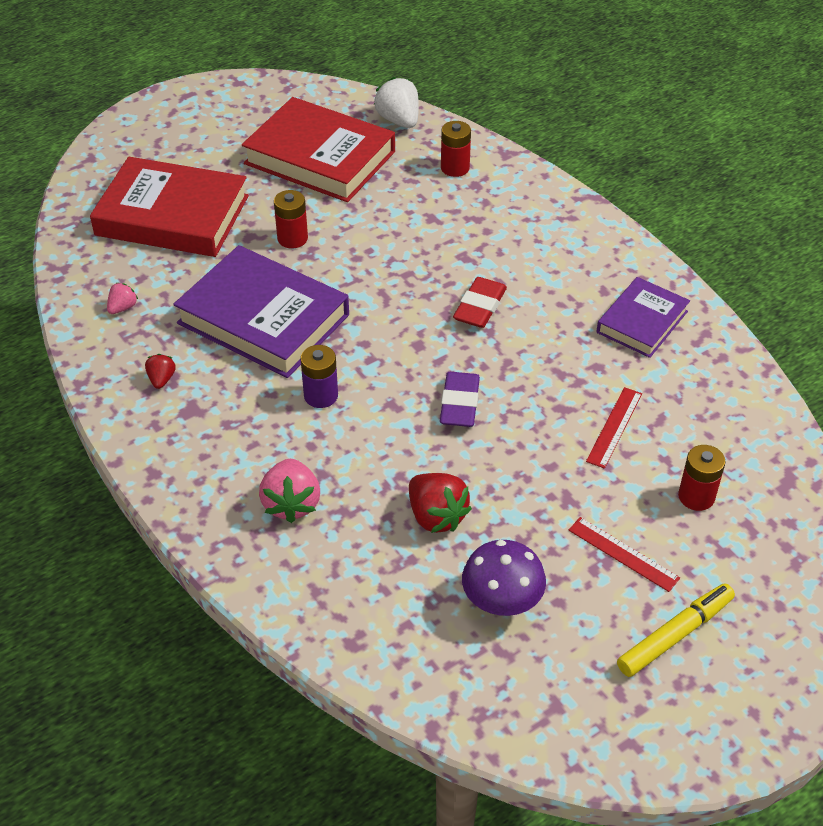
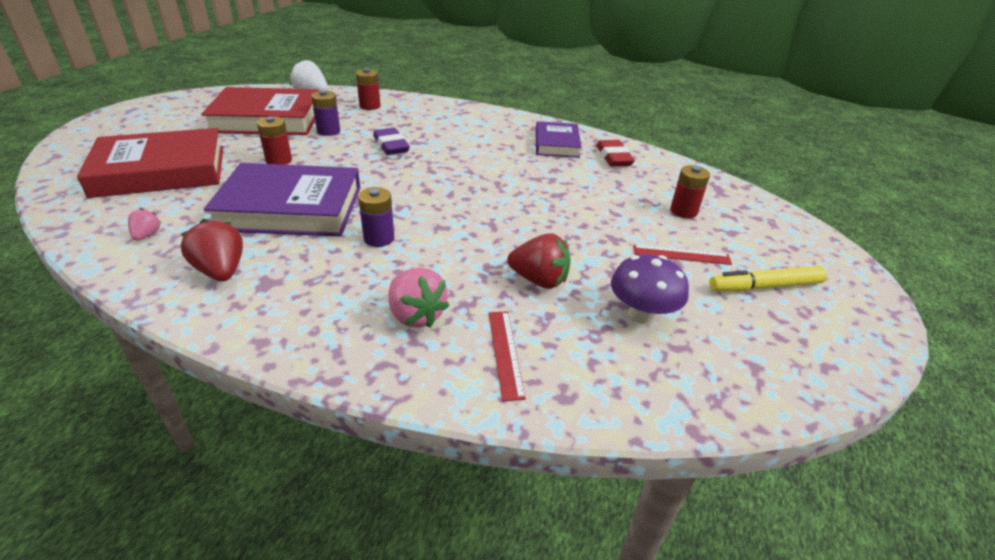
camera: 35 degrees left, 10 degrees down
(161, 379) = (221, 271): red strawberry -> red strawberry, size x1.84
(375, 203) = (328, 131): none -> purple battery
(459, 404) = (488, 212): purple eraser -> purple eraser (391, 146)
(480, 307) = (451, 161): red eraser -> red eraser (613, 157)
(614, 427) = (598, 194): red ruler -> red ruler (505, 353)
(675, 635) = (765, 286): yellow marker -> yellow marker turned 120 degrees counterclockwise

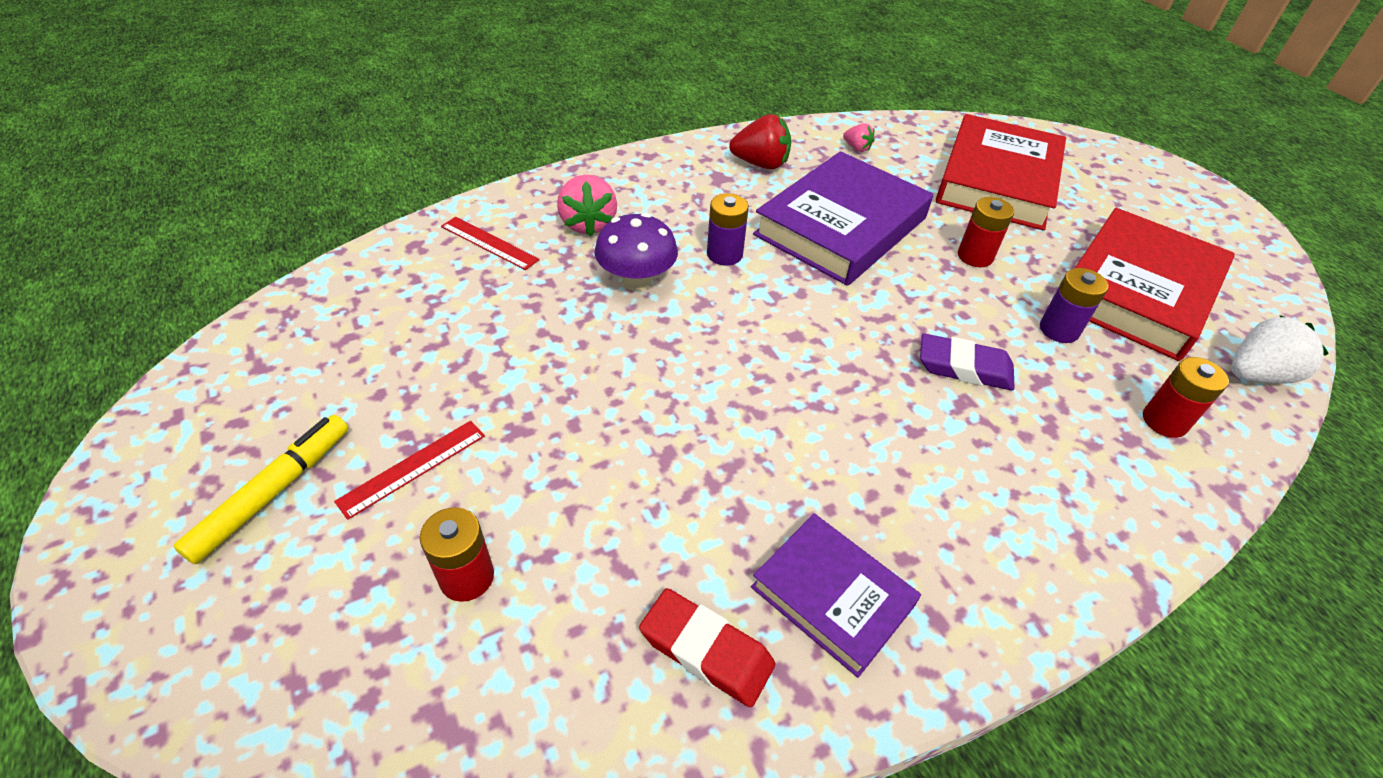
camera: 130 degrees right, 10 degrees up
(416, 315) = (588, 224): pink strawberry -> pink strawberry turned 105 degrees counterclockwise
(539, 280) = (535, 315): red strawberry -> none
(641, 314) = (404, 348): purple mushroom -> purple mushroom (636, 281)

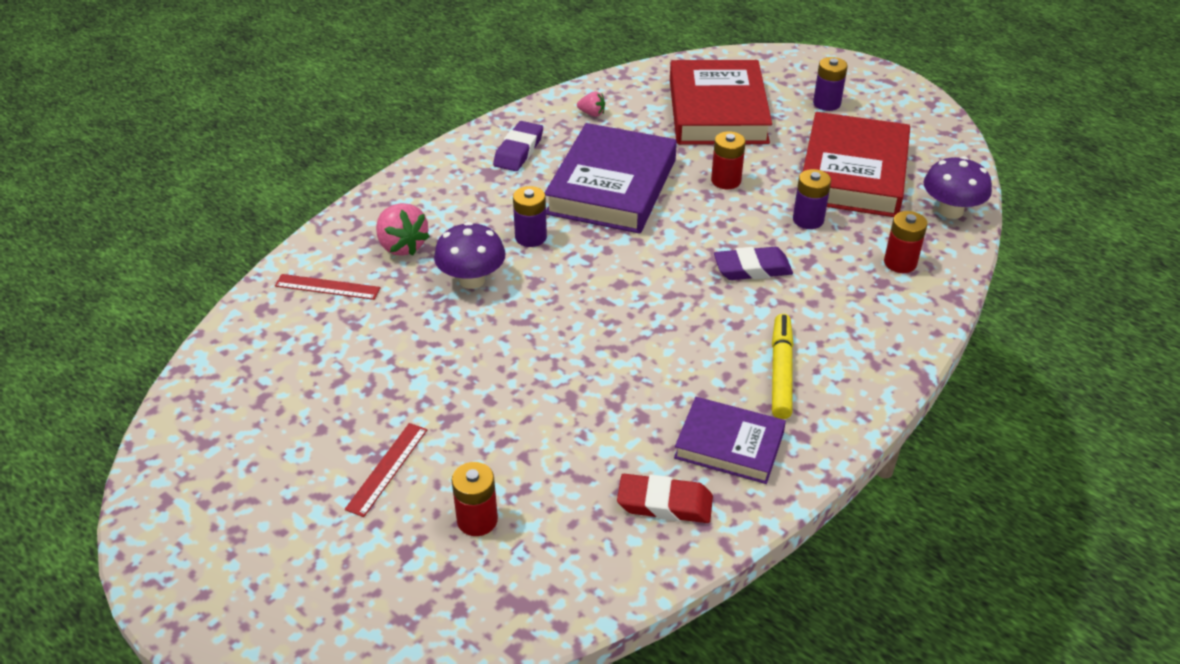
camera: 20 degrees left, 5 degrees down
(273, 492) = (292, 520): yellow marker -> yellow marker (781, 372)
(761, 164) = (518, 151): red strawberry -> purple eraser
(1131, 205) = (826, 103): none -> purple battery
(1256, 374) = (950, 211): white strawberry -> purple mushroom

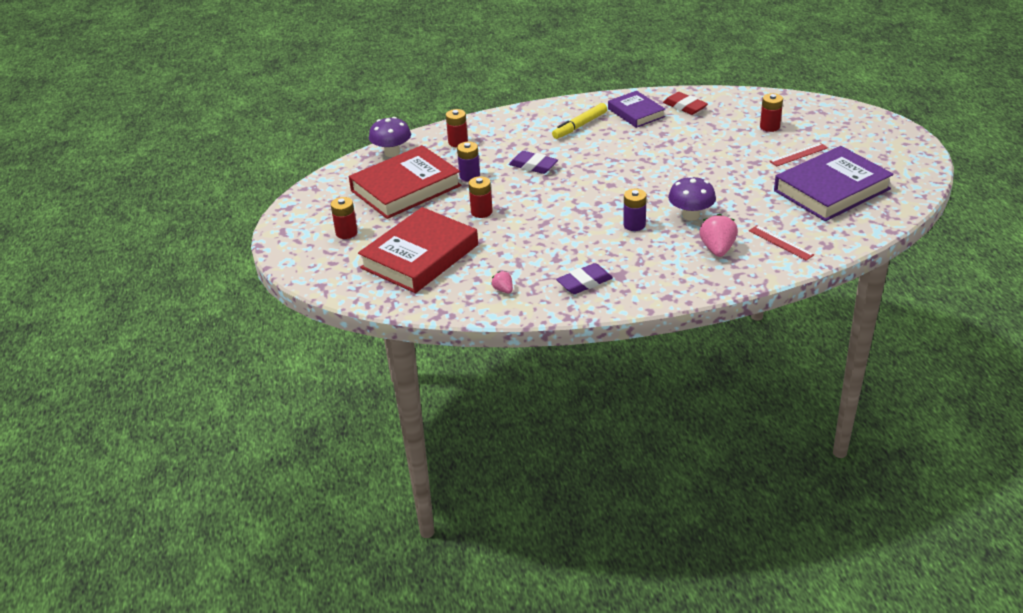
camera: 140 degrees left, 5 degrees down
(611, 186) = (552, 235): purple book -> purple book (832, 190)
(826, 103) = (346, 233): purple battery -> red battery

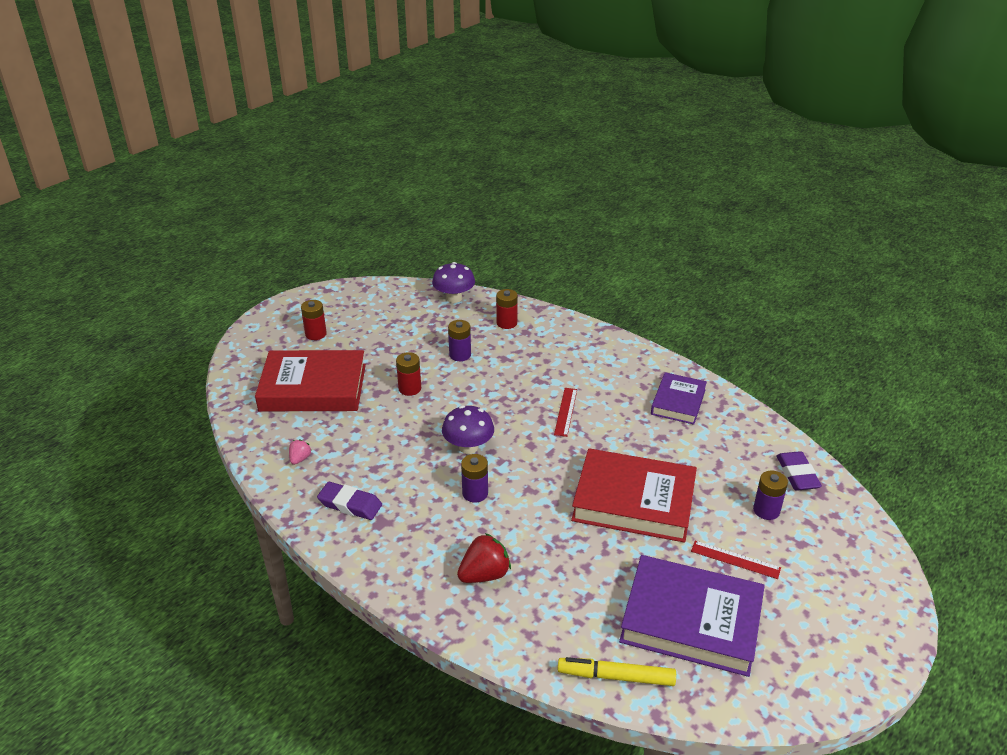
camera: 50 degrees right, 0 degrees up
(406, 188) = (407, 331): red book -> red book (634, 501)
(533, 166) = (513, 382): purple eraser -> purple eraser (797, 474)
(580, 126) = (612, 378): yellow marker -> yellow marker (616, 677)
(685, 107) = (730, 429): red eraser -> none
(691, 215) = (529, 526): purple mushroom -> purple mushroom (468, 447)
(717, 249) = (484, 574): pink strawberry -> red strawberry
(769, 127) = (766, 510): red battery -> purple battery
(780, 243) = (541, 621): red ruler -> red ruler (565, 411)

